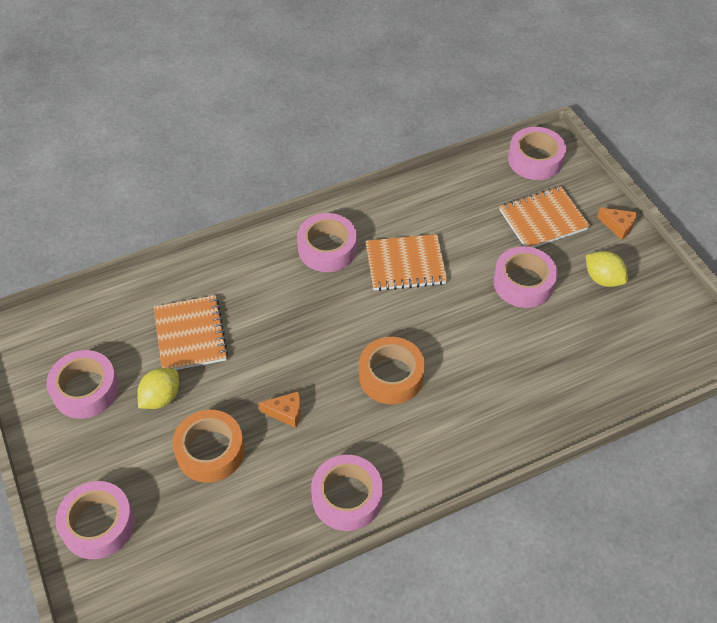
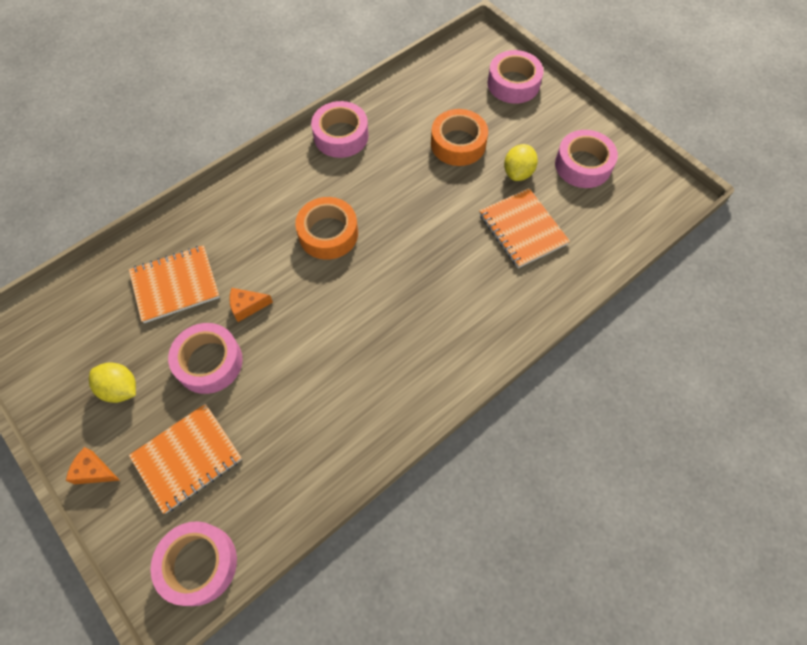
camera: 165 degrees right, 10 degrees up
(286, 413) = (410, 184): orange cheese -> orange cheese (247, 306)
(327, 248) = (429, 354): pink tape -> none
(405, 264) = (340, 354): orange notebook -> orange notebook (175, 285)

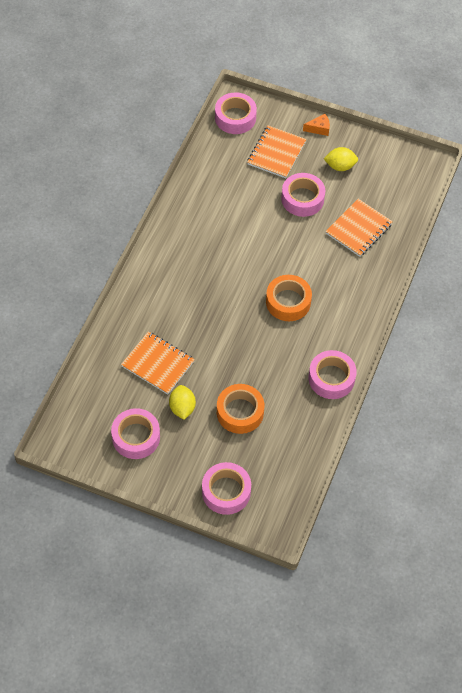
camera: 150 degrees right, 5 degrees down
(247, 306) = (305, 236): orange cheese -> none

